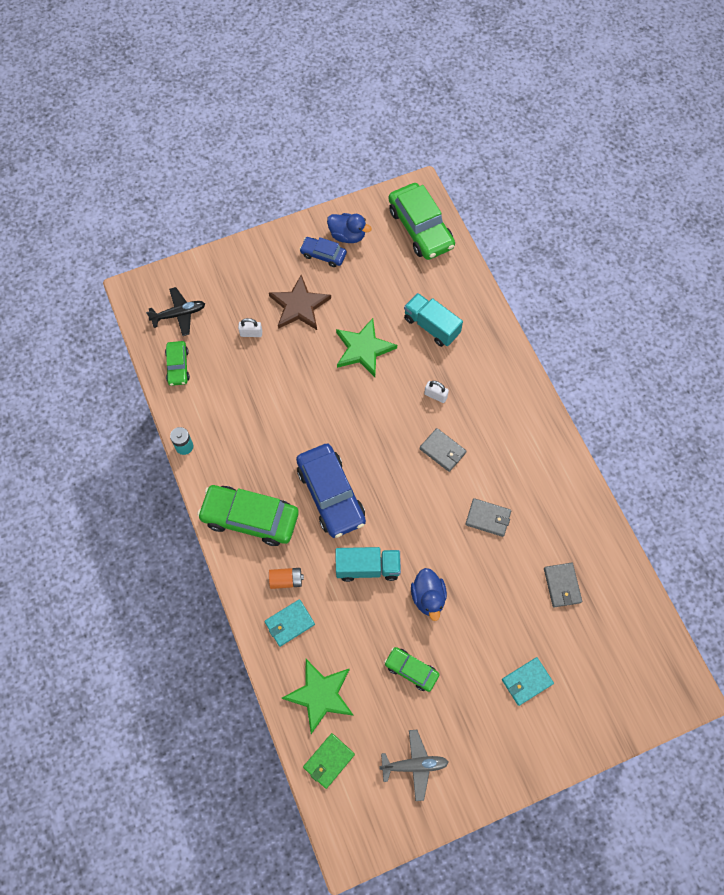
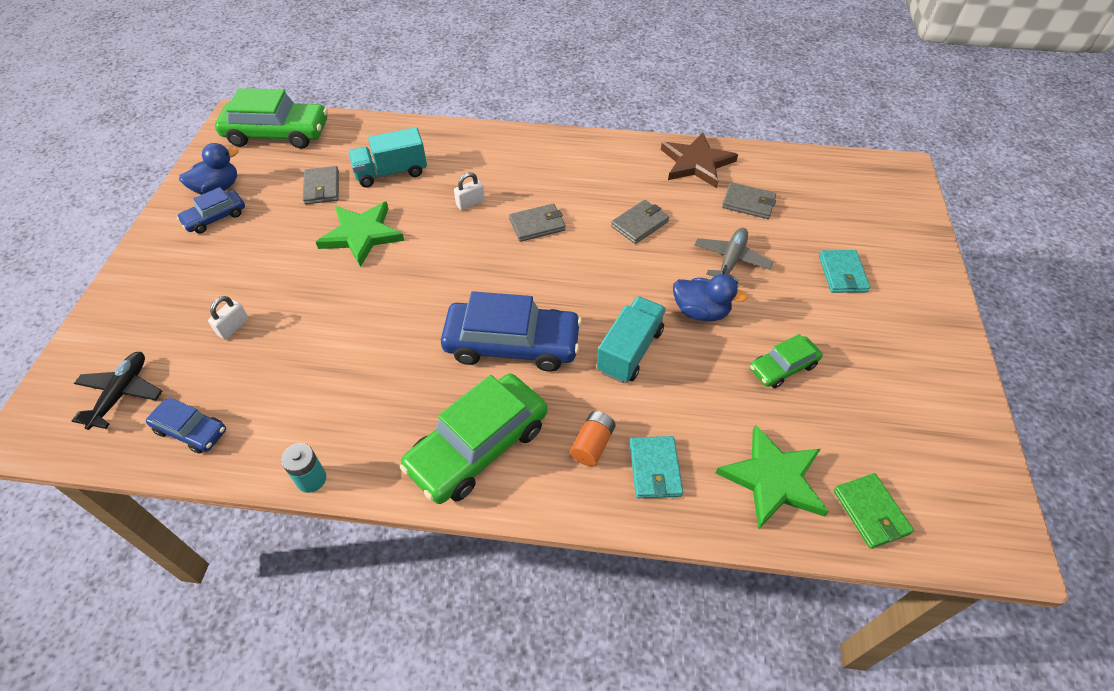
camera: 60 degrees left, 15 degrees down
(178, 366) = (191, 430): green car -> blue car
(299, 306) = (251, 265): brown star -> brown star (696, 163)
(389, 295) = (322, 188): none -> grey wallet
(414, 765) = (907, 418): grey plane -> grey plane (731, 260)

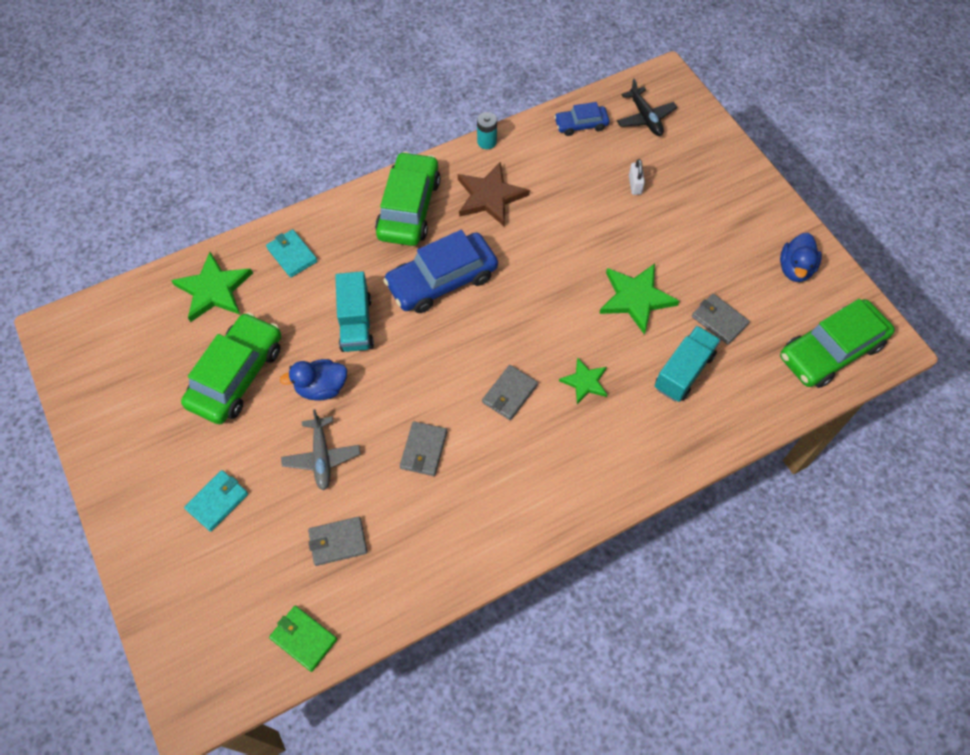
camera: 145 degrees right, 10 degrees up
(215, 217) = (759, 245): blue car -> none
(470, 203) = (585, 382): white padlock -> green star
(592, 444) = (340, 247): orange battery -> none
(696, 163) = (418, 571): brown star -> brown star (490, 197)
(783, 367) = (237, 375): green car -> green car, size x1.89
(842, 274) = (217, 501): turquoise wallet -> turquoise wallet turned 75 degrees clockwise
(871, 512) = (144, 303): green wallet -> green wallet (303, 639)

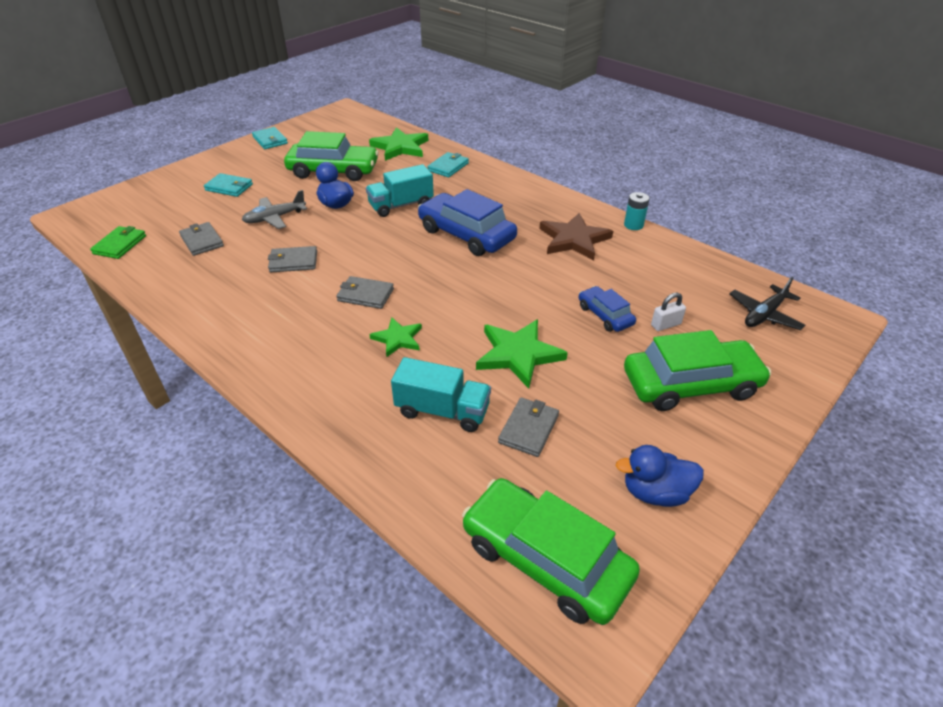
camera: 70 degrees right, 20 degrees down
(103, 437) = (270, 140): none -> turquoise wallet
(409, 208) = (529, 203): green car -> green car (690, 384)
(581, 125) = (708, 273): blue car -> blue car (605, 315)

